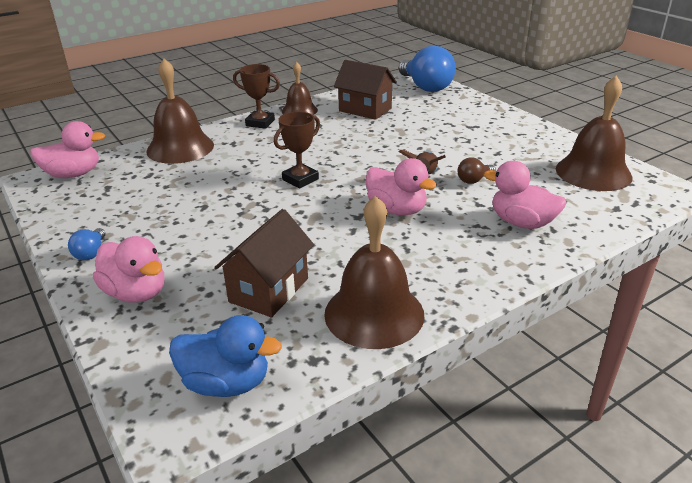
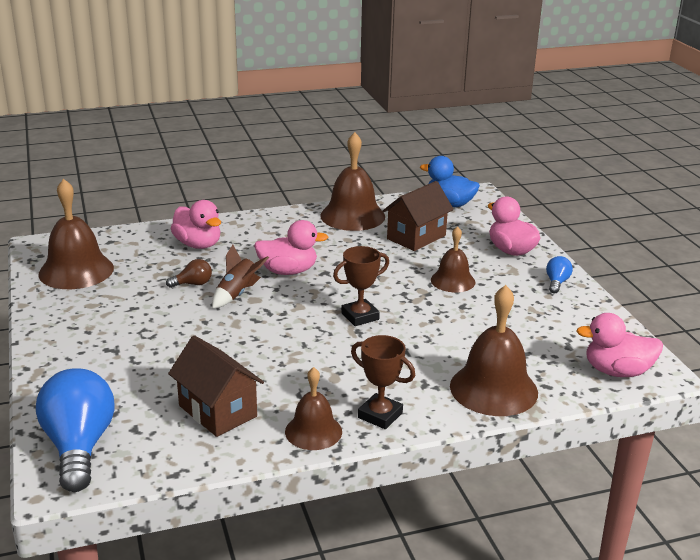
camera: 165 degrees left, 5 degrees down
(215, 232) = (453, 281): none -> brown bell
(396, 210) = (288, 271): pink duck -> pink duck turned 120 degrees clockwise

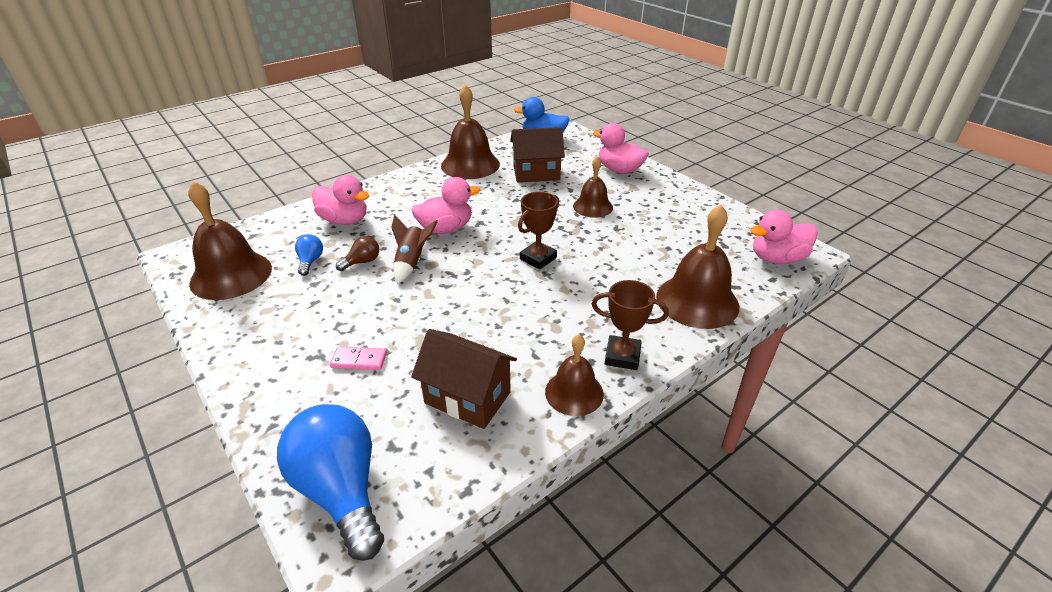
camera: 20 degrees left, 10 degrees up
(144, 361) = (359, 360): none -> pink domino
(416, 237) = (536, 173): brown house -> brown house turned 60 degrees clockwise
(556, 283) = (673, 190): blue light bulb -> blue light bulb (310, 261)

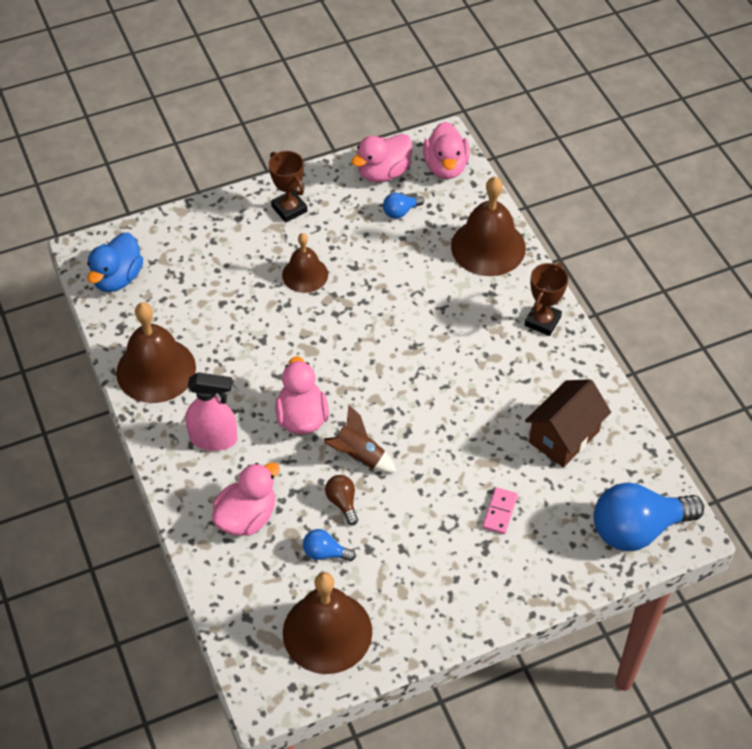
camera: 75 degrees left, 15 degrees up
(415, 195) = (214, 439): none -> pink spray bottle
(536, 173) = (208, 307): brown house -> none
(538, 258) = (387, 346): brown trophy -> brown trophy (289, 209)
(574, 392) = (575, 364): brown bell -> none
(619, 170) = (233, 226): pink duck -> pink duck (383, 172)
(698, 242) = (400, 212): none -> blue light bulb

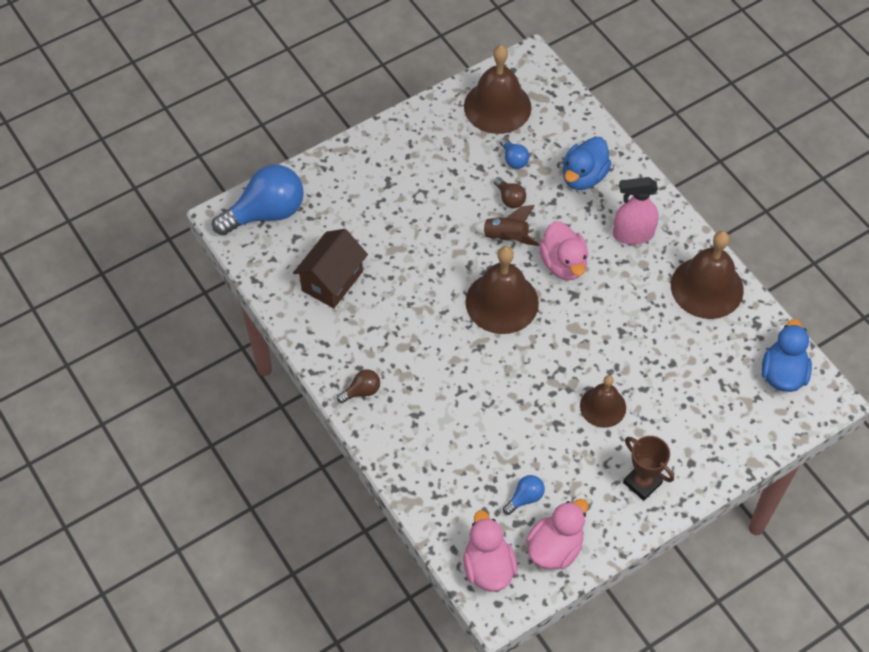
camera: 170 degrees right, 5 degrees up
(247, 517) = (583, 177): pink duck -> blue duck
(325, 553) = (513, 159): blue light bulb -> blue light bulb turned 60 degrees clockwise
(488, 247) = (426, 468): brown bell -> brown bell (502, 302)
(500, 512) = (380, 210): pink domino -> none
(542, 321) = (362, 391): brown trophy -> brown light bulb

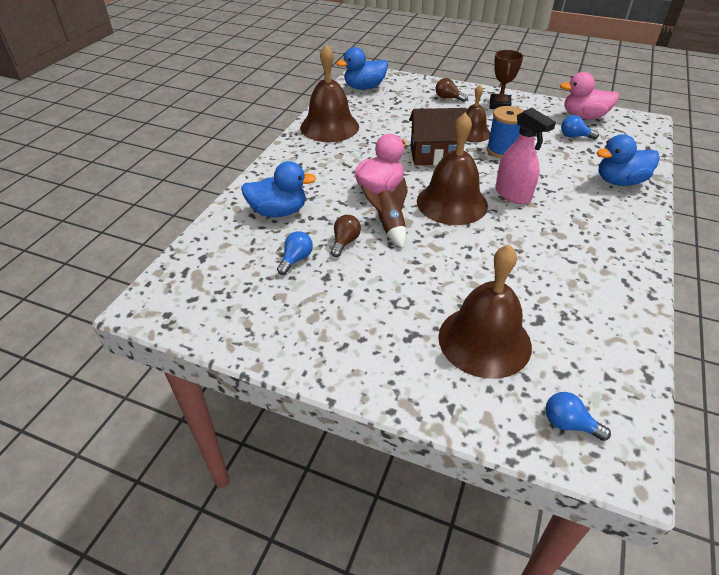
camera: 125 degrees left, 15 degrees down
(266, 213) = (568, 424): blue light bulb -> blue light bulb, size x0.45
(332, 281) = (566, 312): brown house -> brown house (434, 155)
(362, 391) = (626, 237): brown light bulb -> brown light bulb (448, 98)
(426, 461) = (619, 181): none -> blue duck
(488, 567) = (634, 132): pink duck -> none
(497, 106) = (233, 301): brown bell -> brown bell (484, 340)
(550, 406) = (502, 150): none -> blue spool
(632, 234) = (315, 168): pink spray bottle -> pink spray bottle (513, 195)

